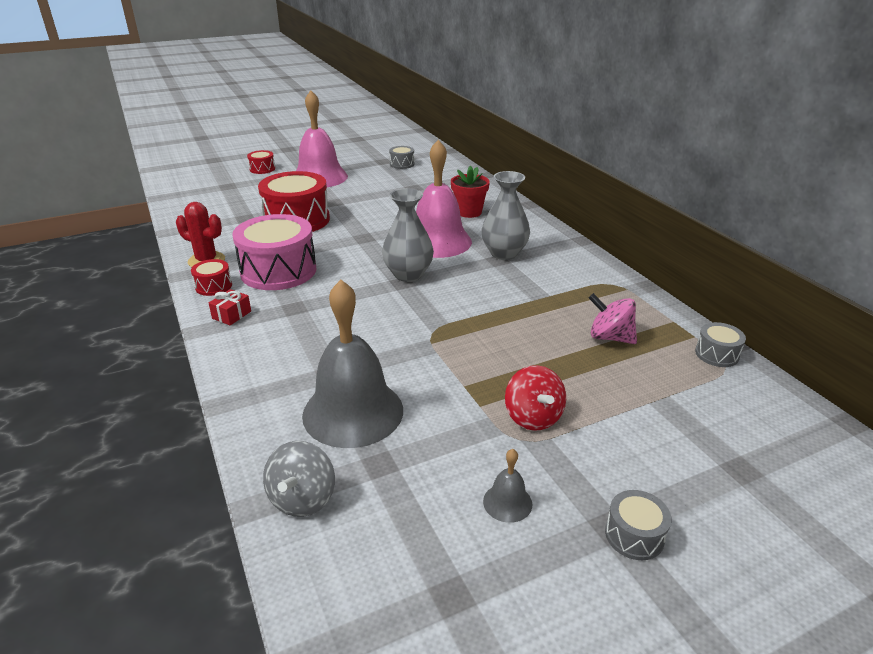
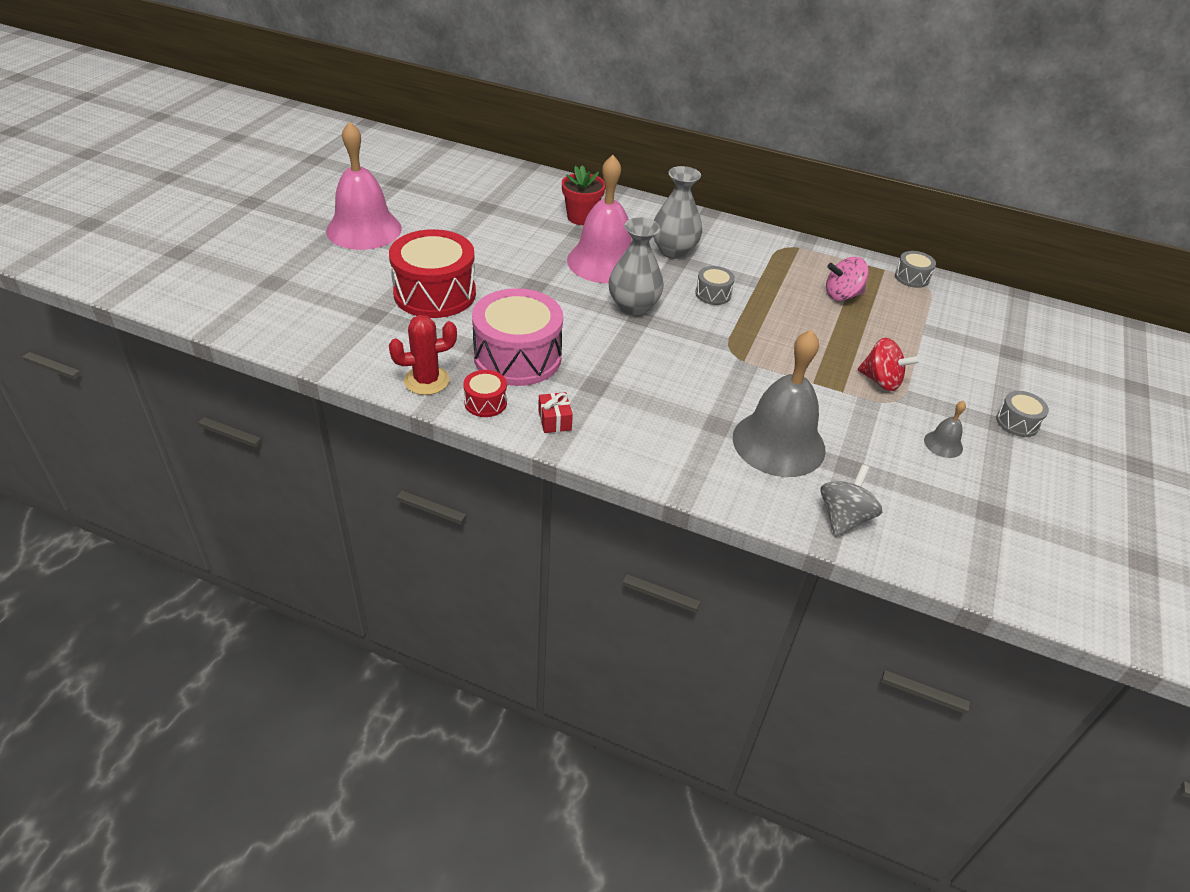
camera: 45 degrees left, 10 degrees up
(262, 169) = (273, 242): red drum -> none
(302, 499) = (844, 518): grey spinning top -> grey spinning top turned 120 degrees counterclockwise
(402, 164) = (425, 179): grey drum -> grey drum (713, 294)

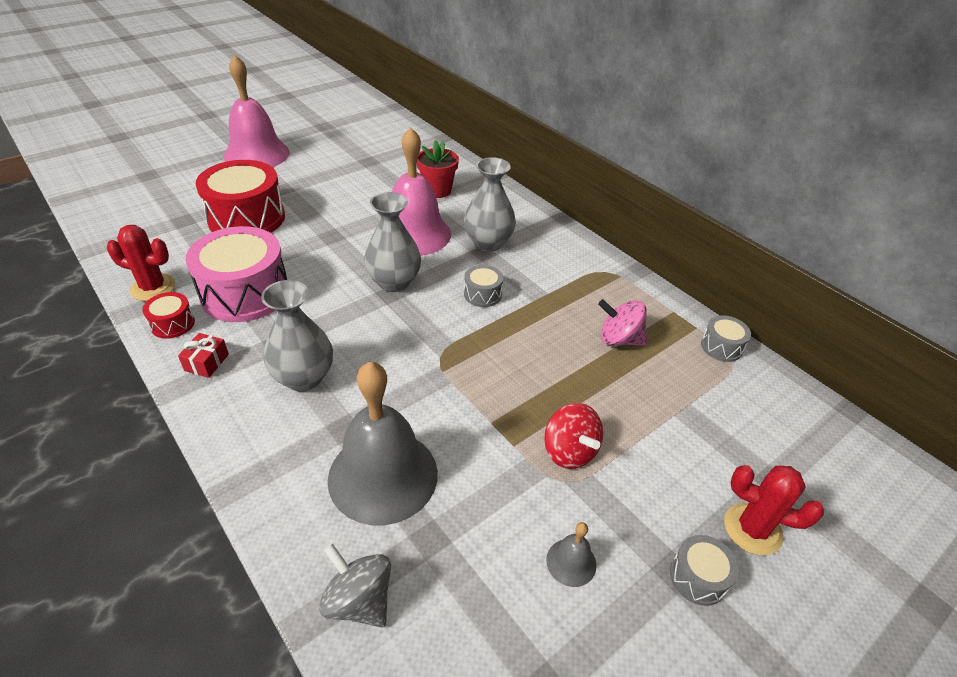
camera: 30 degrees right, 0 degrees up
(646, 402) = (304, 378): none -> grey vase
(844, 518) = (359, 600): grey spinning top -> grey spinning top turned 105 degrees counterclockwise
(1023, 384) = (752, 529): none -> red cactus

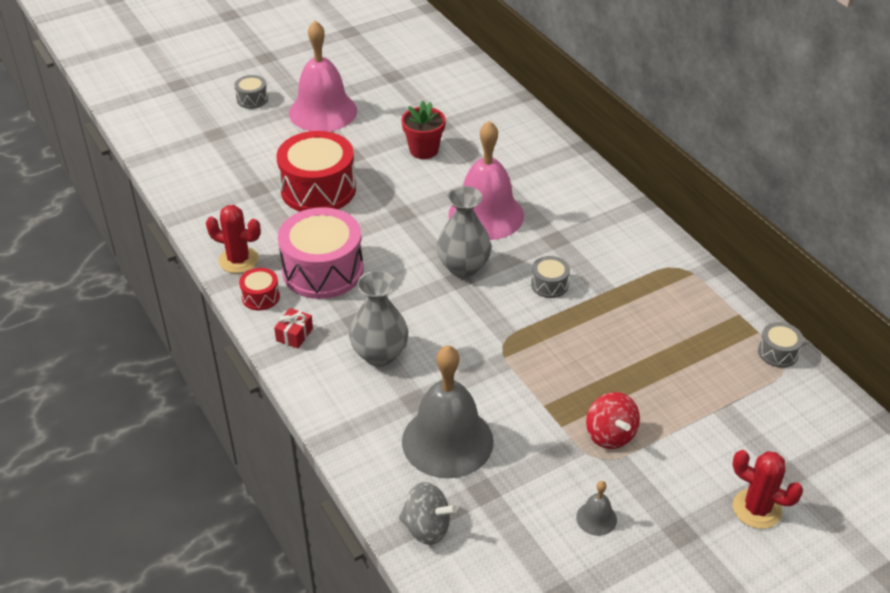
camera: 10 degrees right, 0 degrees up
(359, 600) = (426, 528): grey spinning top -> grey spinning top turned 150 degrees clockwise
(437, 190) = (513, 164): red flower pot -> red flower pot (424, 150)
(488, 243) = (561, 229): grey vase -> none
(619, 339) = (677, 338): pink spinning top -> none
(698, 577) = (699, 539): grey drum -> grey drum (252, 99)

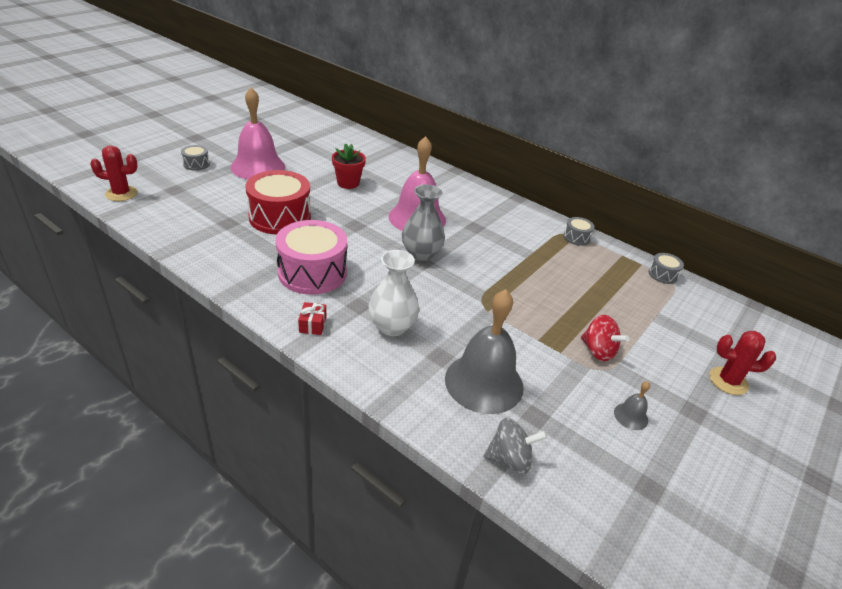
camera: 25 degrees left, 5 degrees down
(238, 260) = (236, 276): red cactus -> red cactus (121, 194)
(261, 297) = (269, 300): red drum -> none
(380, 354) = (392, 326): grey vase -> white vase
(549, 285) = (489, 256): grey drum -> grey drum (576, 237)

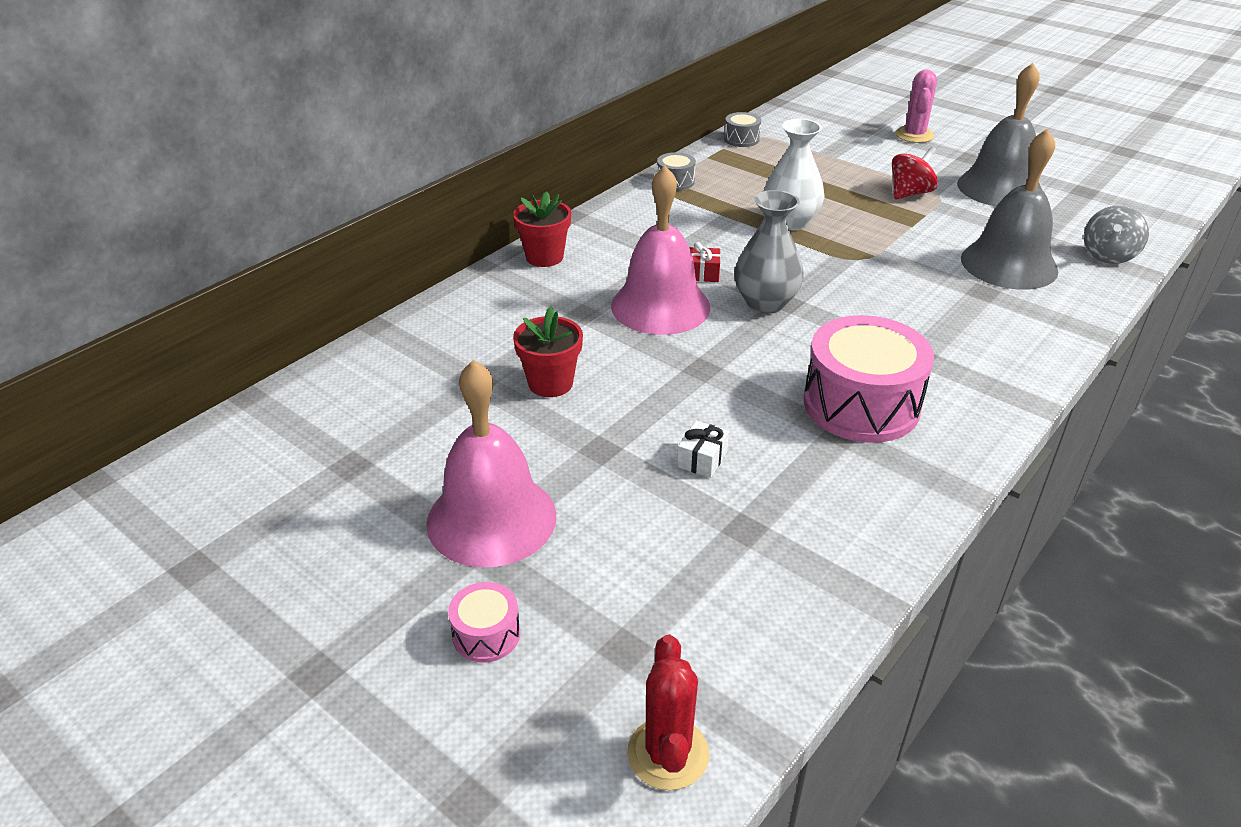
camera: 85 degrees left, 0 degrees up
(196, 164) = (486, 634): grey drum -> pink drum
(280, 217) = (702, 459): red drum -> white gift
(312, 324) = (985, 394): red gift -> red gift (701, 274)
(392, 326) = (949, 327): white vase -> white vase (790, 222)
(467, 187) = (544, 257): none -> red flower pot
(510, 459) = (1108, 255): grey spinning top -> grey spinning top turned 150 degrees counterclockwise
(631, 416) = (999, 188): grey bell -> grey bell, size x2.40
(728, 381) = (914, 135): red cactus -> pink cactus

